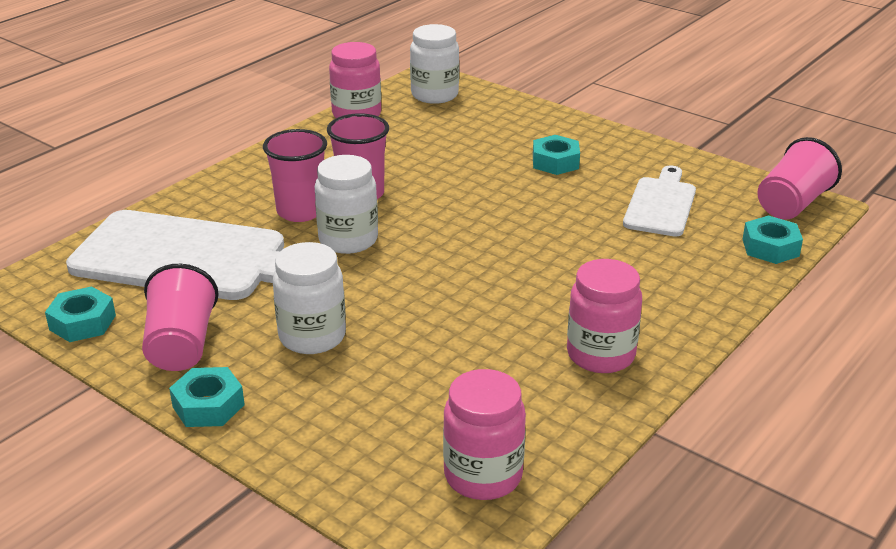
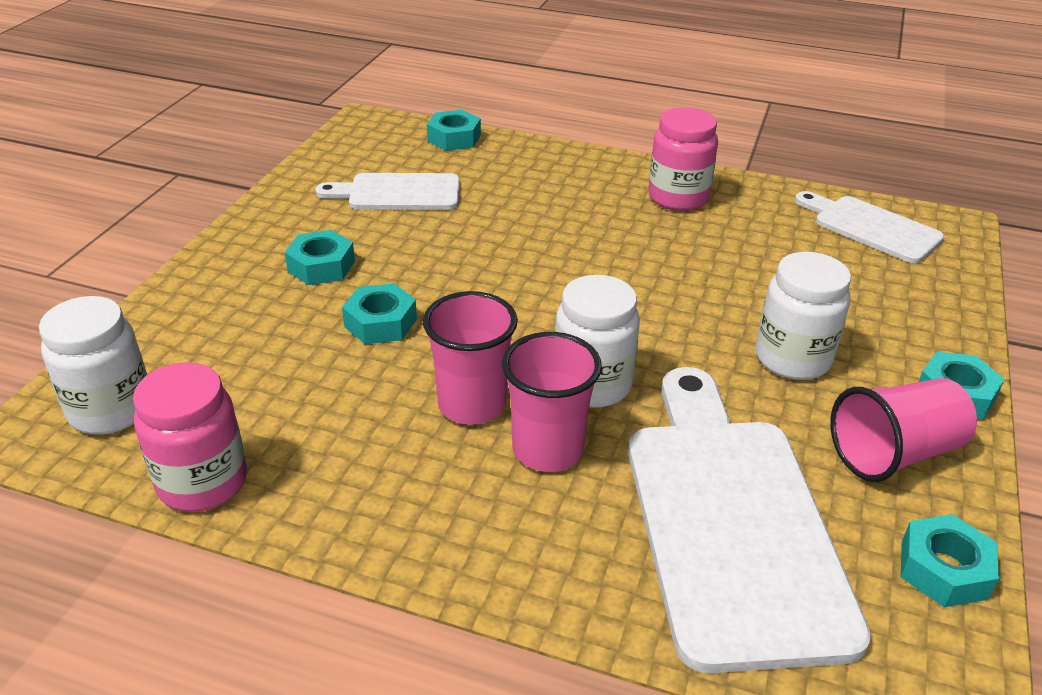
camera: 110 degrees left, 5 degrees up
(470, 175) = (380, 323): none -> turquoise nut
(483, 476) = (871, 227): pink jar -> white cutting board
(792, 204) = (367, 131): pink cup -> none

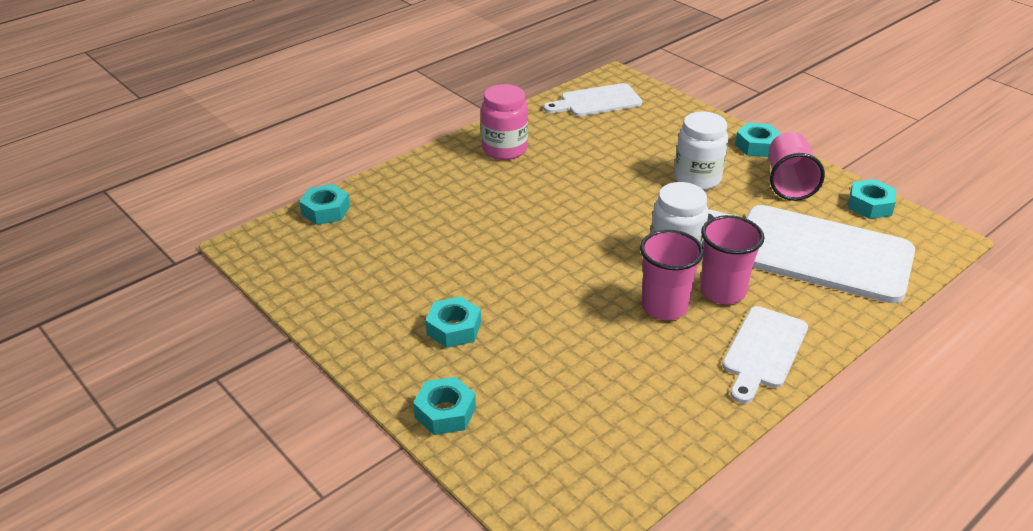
camera: 60 degrees left, 0 degrees up
(111, 410) = (561, 481): white jar -> none
(202, 482) = (671, 447): pink jar -> none
(380, 323) = (549, 320): turquoise nut -> turquoise nut (445, 412)
(398, 193) = (382, 262): white cutting board -> white cutting board (763, 351)

